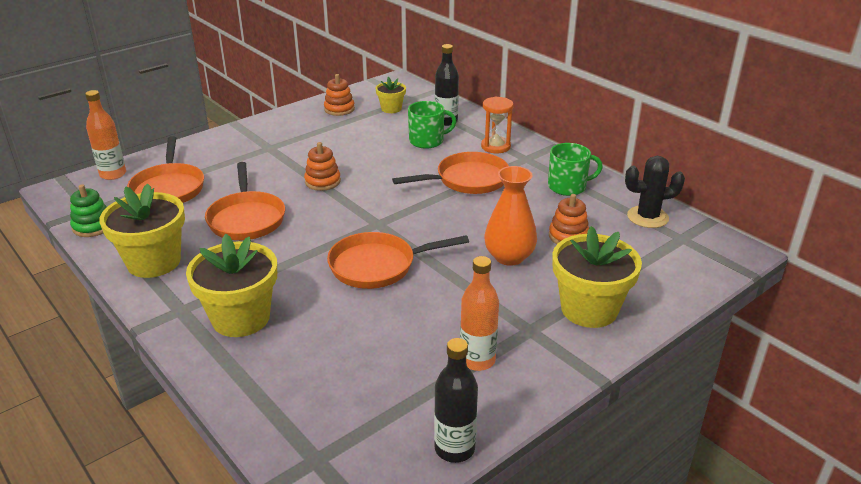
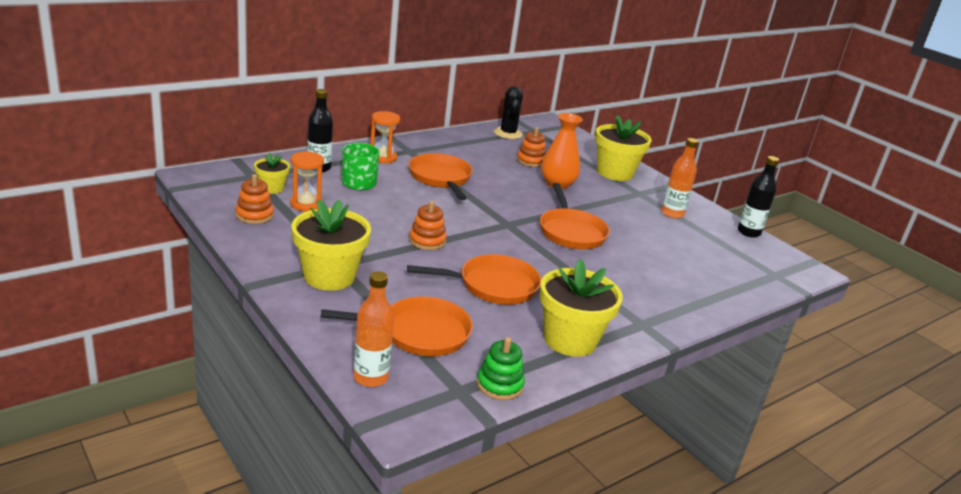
camera: 90 degrees left, 5 degrees down
(241, 318) = (647, 295): yellow flower pot -> yellow flower pot (329, 276)
(369, 124) = (306, 204): none -> orange hourglass
(568, 187) = (460, 146): green mug -> none

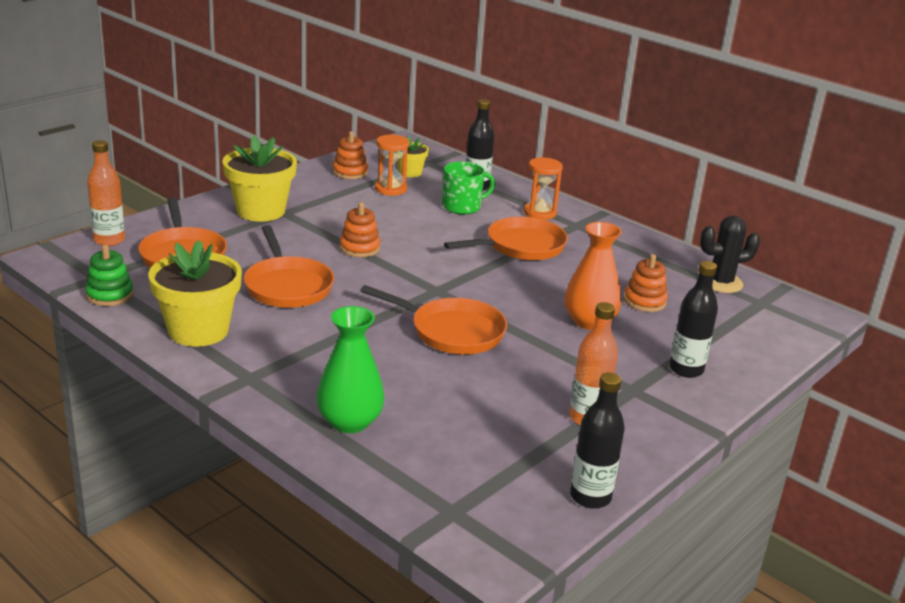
camera: 80 degrees right, 0 degrees up
(571, 232) = (452, 332): orange pan -> orange pan turned 135 degrees counterclockwise
(615, 173) = (686, 369): yellow flower pot -> black bottle
(693, 292) = (349, 422): none -> green vase

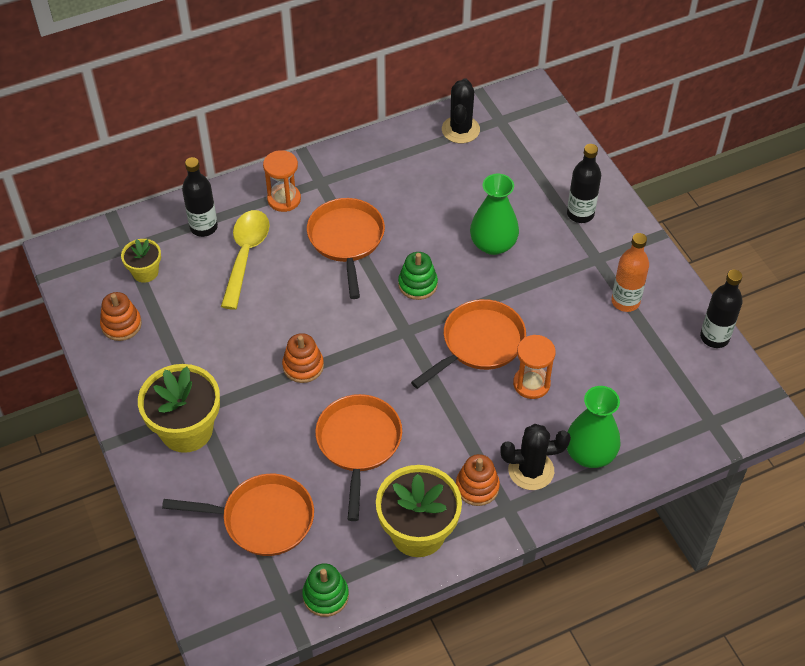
camera: 65 degrees left, 25 degrees up
(109, 240) = (203, 581): orange bottle -> none
(287, 286) = (358, 444): orange pan -> orange pan turned 90 degrees counterclockwise
(306, 385) = (531, 470): none -> black cactus
(390, 189) = (179, 301): orange hourglass -> orange hourglass (531, 384)
(462, 206) = (245, 255): green mug -> yellow spoon
(499, 288) = (417, 284): none -> green stacking toy
(589, 321) = (493, 244): orange vase -> green vase
(644, 301) = (473, 194): orange stacking toy -> orange stacking toy (477, 487)

